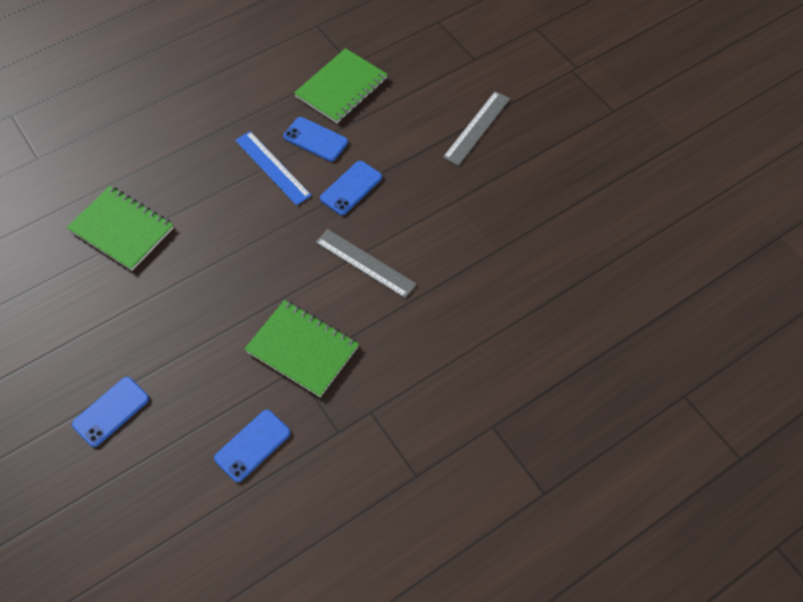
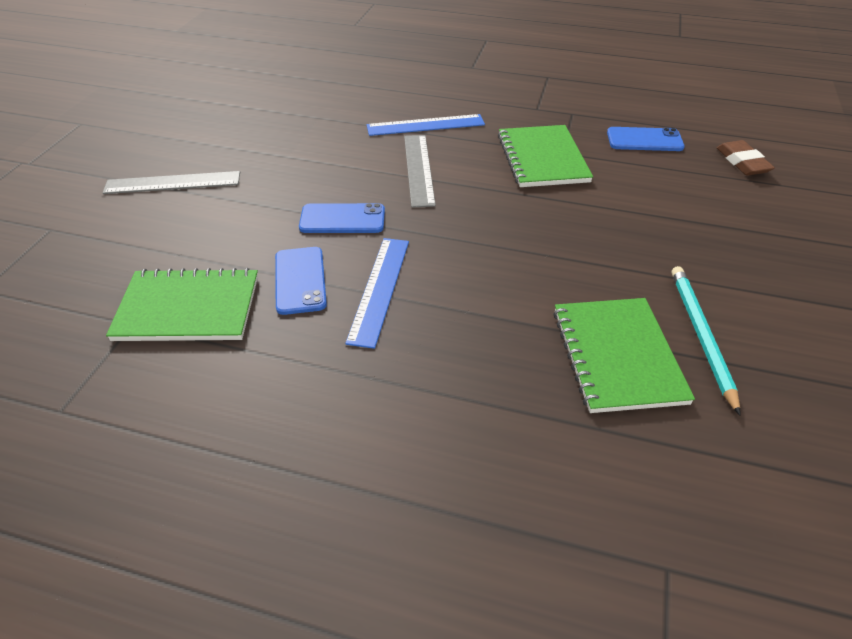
camera: 130 degrees left, 15 degrees down
(88, 276) = (701, 336): none -> turquoise pencil
(111, 411) = (755, 219): blue phone -> none
(159, 484) = (742, 162): none -> brown eraser
(420, 310) = (425, 125): none -> blue ruler

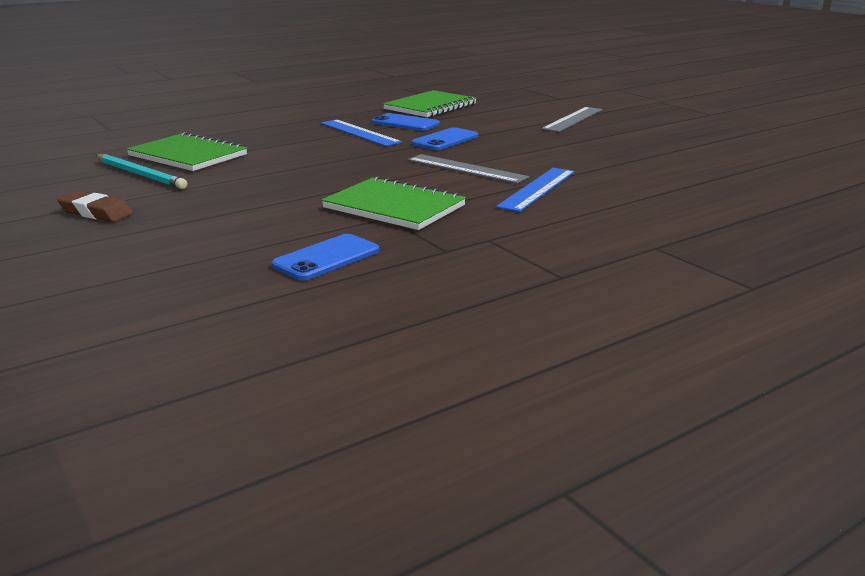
camera: 130 degrees right, 20 degrees down
(742, 162) = (188, 281): brown eraser -> brown eraser (96, 212)

